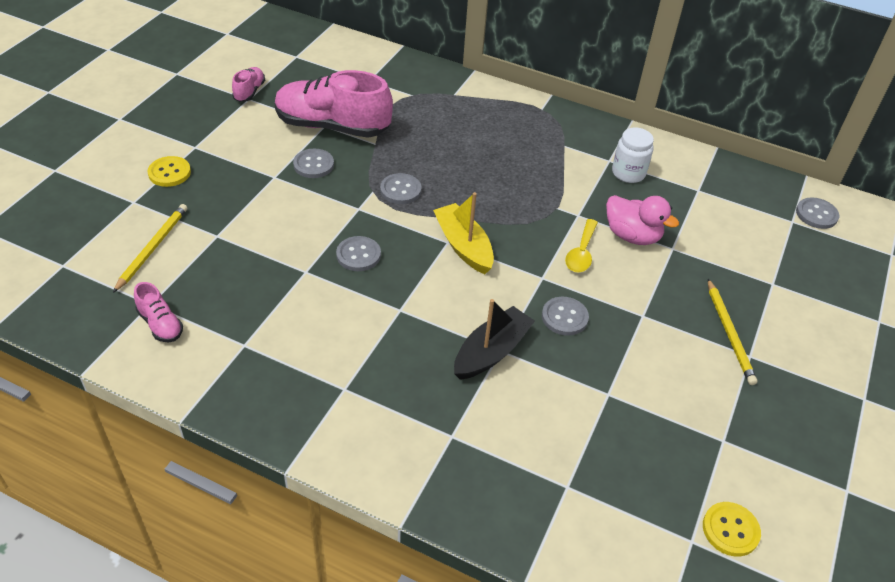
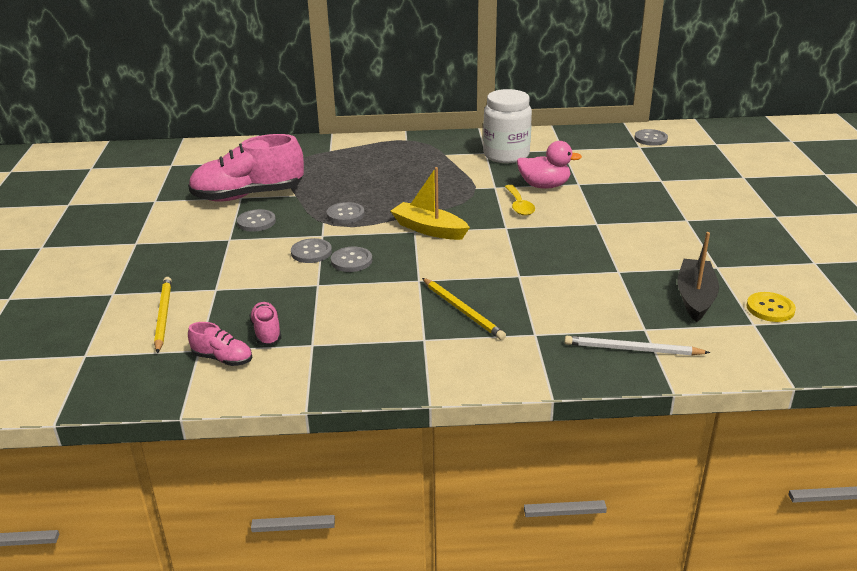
camera: 25 degrees left, 15 degrees down
(169, 173) = (128, 265): yellow button -> none
(249, 92) = (151, 196): pink shoe -> pink shoe (267, 332)
(491, 352) = (513, 278): black boat -> black boat (695, 297)
(530, 507) = (632, 349): none -> white pencil
(564, 317) = (545, 242): grey button -> grey button (311, 252)
(628, 173) = (506, 155): white jar -> white jar, size x1.60
(729, 333) = (662, 213): yellow pencil -> yellow pencil (463, 311)

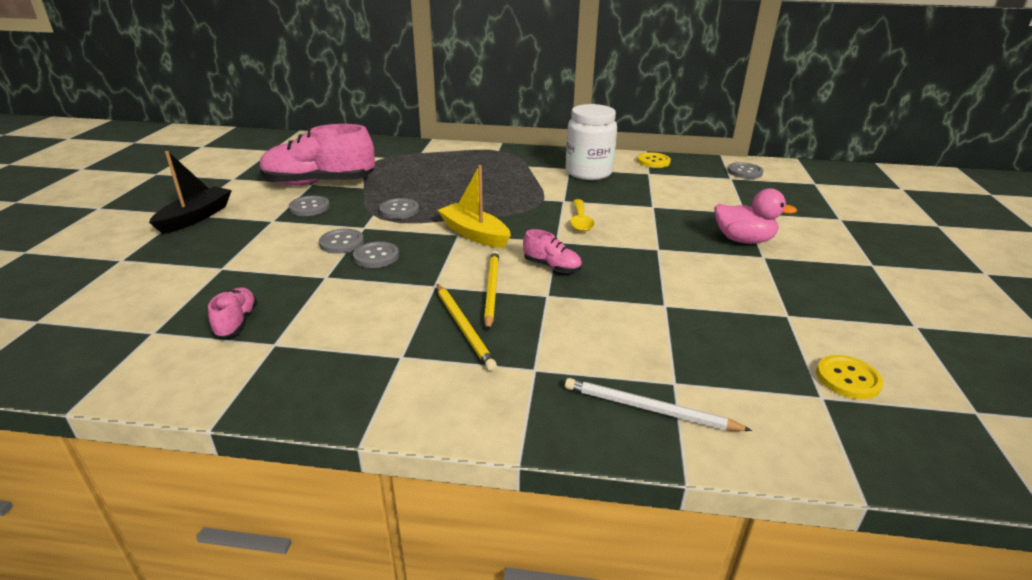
camera: 10 degrees right, 0 degrees up
(163, 315) = (149, 289): yellow pencil -> yellow pencil (491, 290)
(223, 359) = (168, 347): pink shoe -> pink shoe (552, 266)
(544, 186) = (615, 205): pink duck -> pink duck (743, 240)
(563, 136) = (653, 161): none -> yellow button
(695, 297) = (751, 350): black boat -> black boat (195, 217)

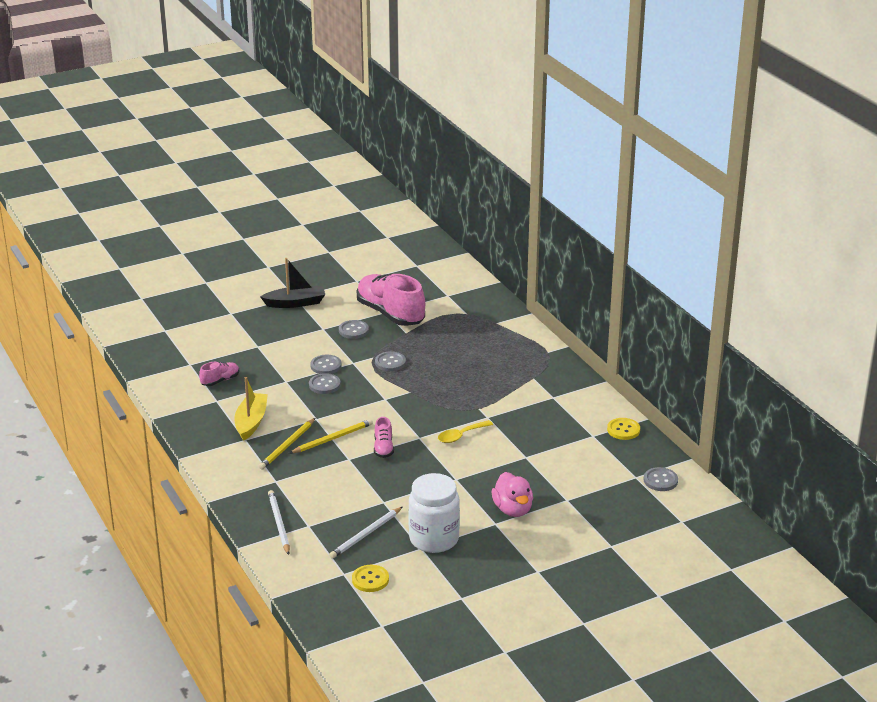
camera: 55 degrees right, 0 degrees up
(474, 234) = (392, 404): yellow boat -> yellow boat (251, 422)
(588, 172) = (555, 408): white jar -> white jar (434, 539)
(732, 343) = (365, 535): none -> white pencil

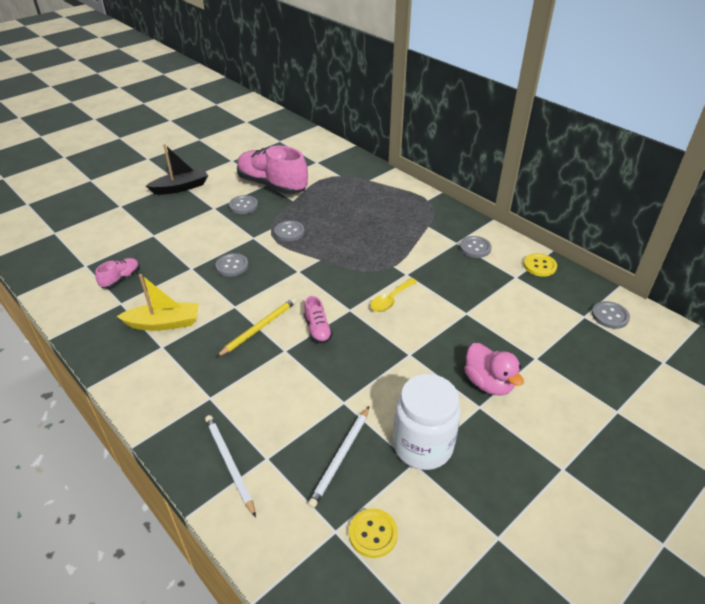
camera: 15 degrees left, 10 degrees up
(251, 422) = (164, 323): yellow boat -> yellow boat turned 90 degrees clockwise
(287, 446) = (211, 346): yellow pencil -> none
(326, 366) = (227, 245): grey button -> grey button (475, 248)

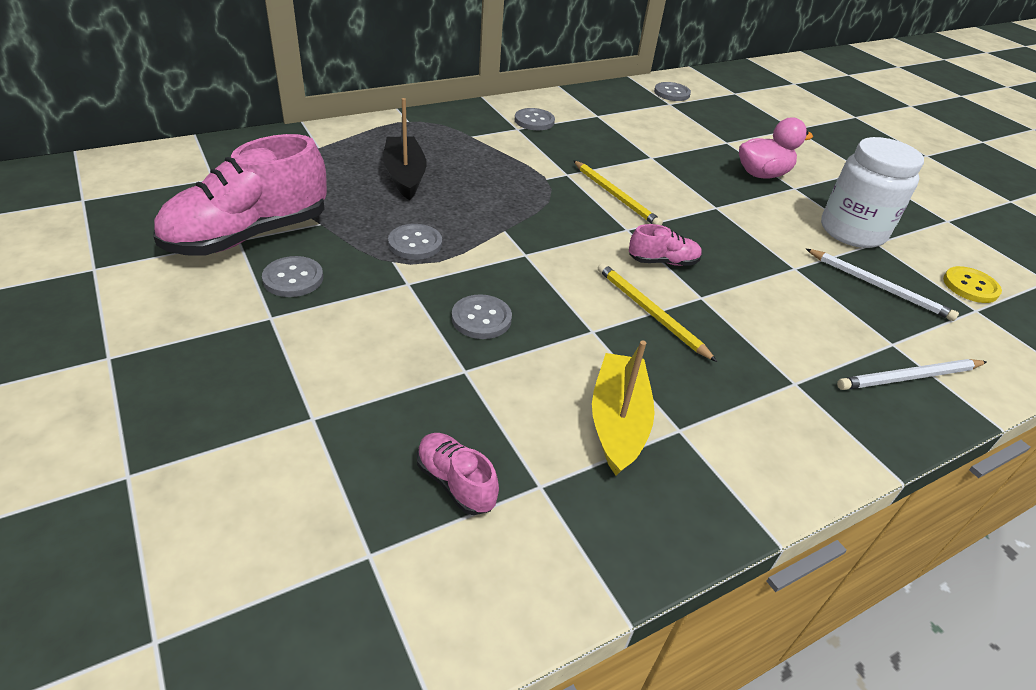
camera: 80 degrees left, 0 degrees up
(181, 187) = (139, 356): black boat -> black boat (405, 175)
(391, 300) = (615, 196): yellow spoon -> yellow pencil
(539, 266) = (583, 99): yellow button -> none

